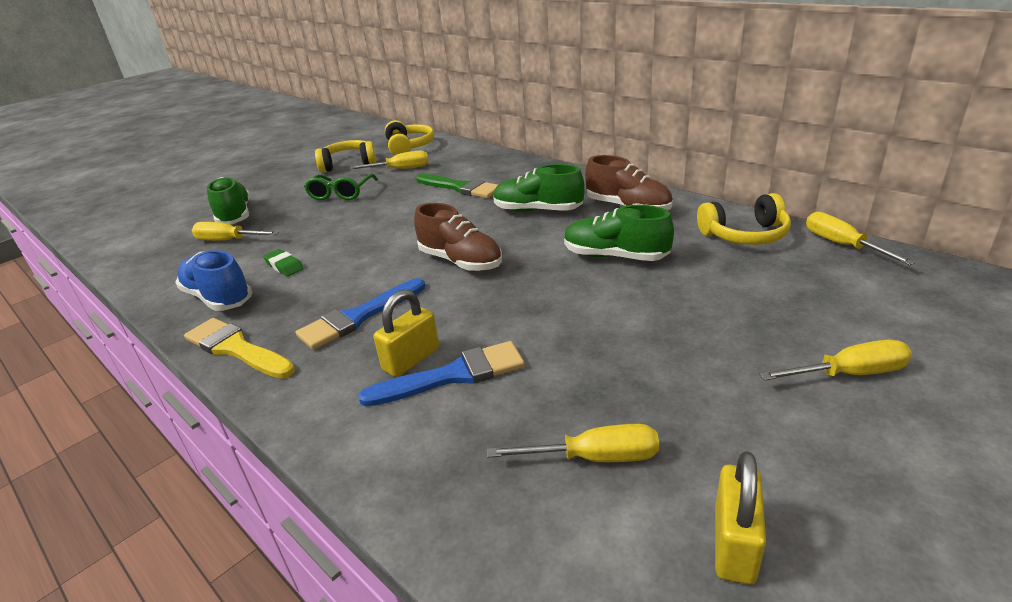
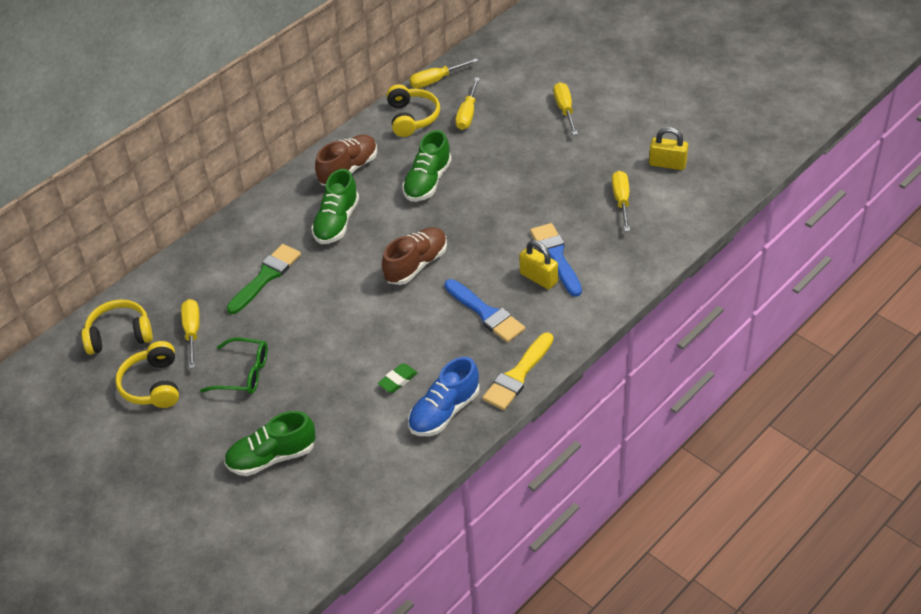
camera: 90 degrees left, 15 degrees up
(227, 240) = (333, 443): yellow screwdriver -> yellow screwdriver (467, 114)

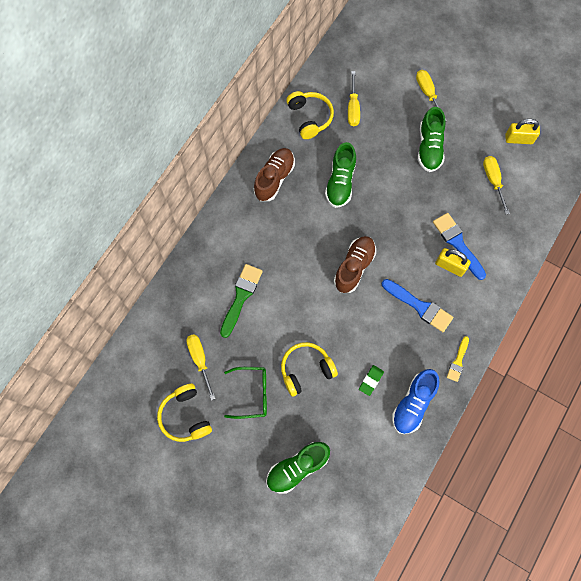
camera: 15 degrees left, 25 degrees up
(119, 335) = (143, 372): yellow headphones -> yellow headphones (306, 370)
(336, 222) = (280, 234): green shoe -> green shoe (429, 147)
(435, 81) = (318, 75): yellow screwdriver -> none
(518, 375) = (458, 361): yellow brush -> yellow brush, size x0.59

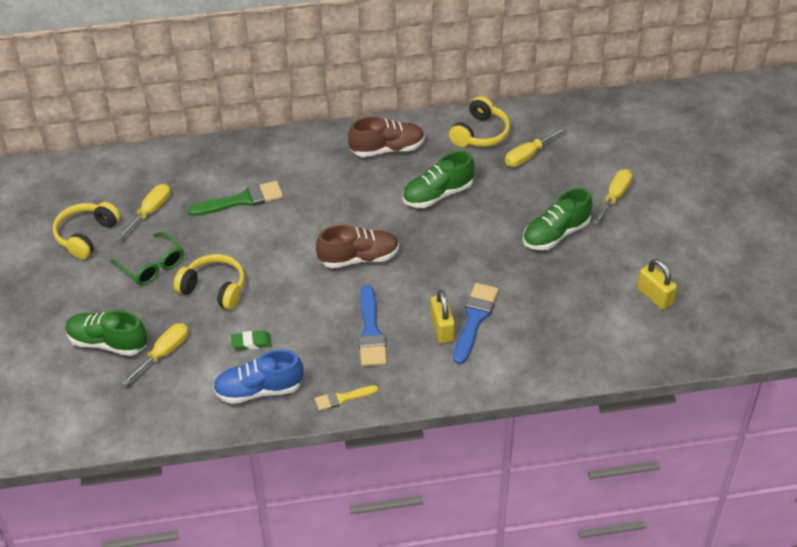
camera: 50 degrees right, 25 degrees down
(493, 180) = (580, 304): yellow screwdriver -> yellow screwdriver (164, 353)

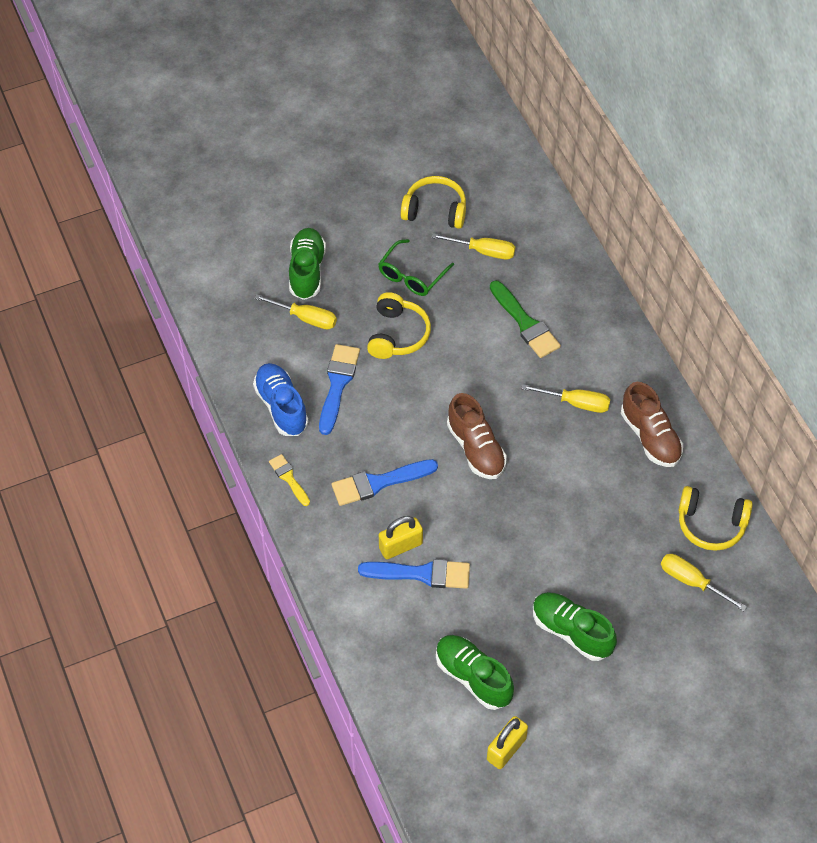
camera: 75 degrees right, 10 degrees up
(251, 342) = (337, 384): green eraser -> blue brush
(437, 194) = (595, 501): green shoe -> green shoe (473, 677)
(615, 196) = (654, 686): yellow screwdriver -> yellow screwdriver (576, 403)

